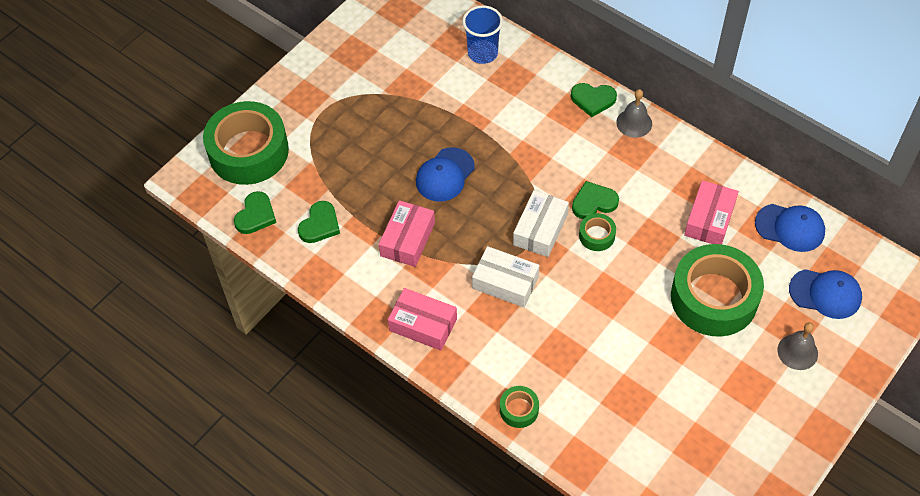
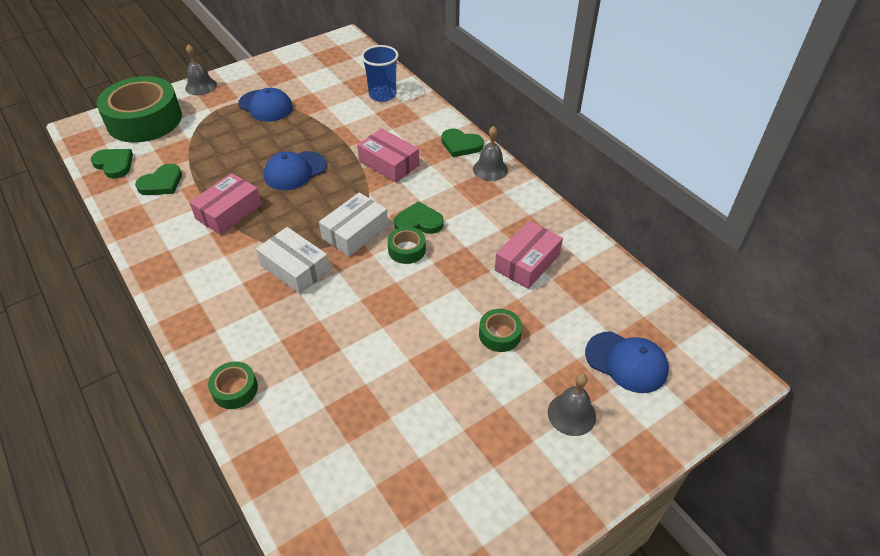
camera: 15 degrees right, 10 degrees down
(255, 215) = (114, 164): green heart -> green heart turned 90 degrees counterclockwise
(280, 90) = (201, 86): none -> grey bell
(423, 324) = (194, 284): pink box -> pink box (389, 163)
(714, 298) = (499, 334): green tape -> green tape, size x0.43
(790, 228) = (610, 289): blue cap -> blue cap (266, 106)

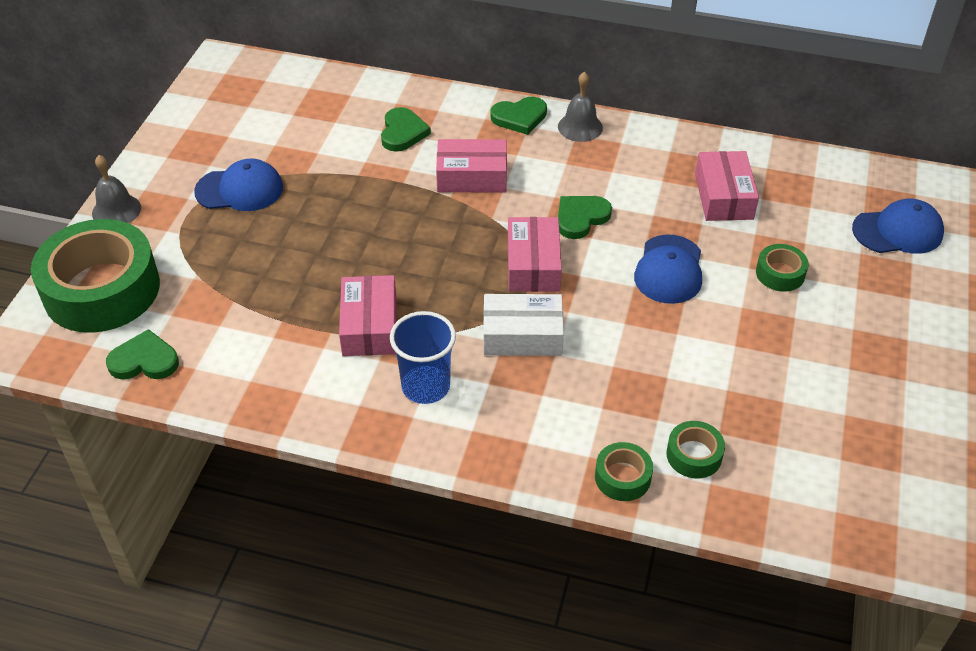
camera: 40 degrees left, 0 degrees up
(161, 183) = (241, 345): green heart -> green heart (403, 132)
(295, 171) = (381, 241): blue cap -> blue cap (669, 270)
(355, 232) = (533, 265): white box -> pink box
(382, 95) = (362, 106): blue cup -> blue cup (426, 387)
(406, 250) = (605, 251): green tape -> green tape (694, 455)
(571, 414) = (909, 299): grey bell -> none

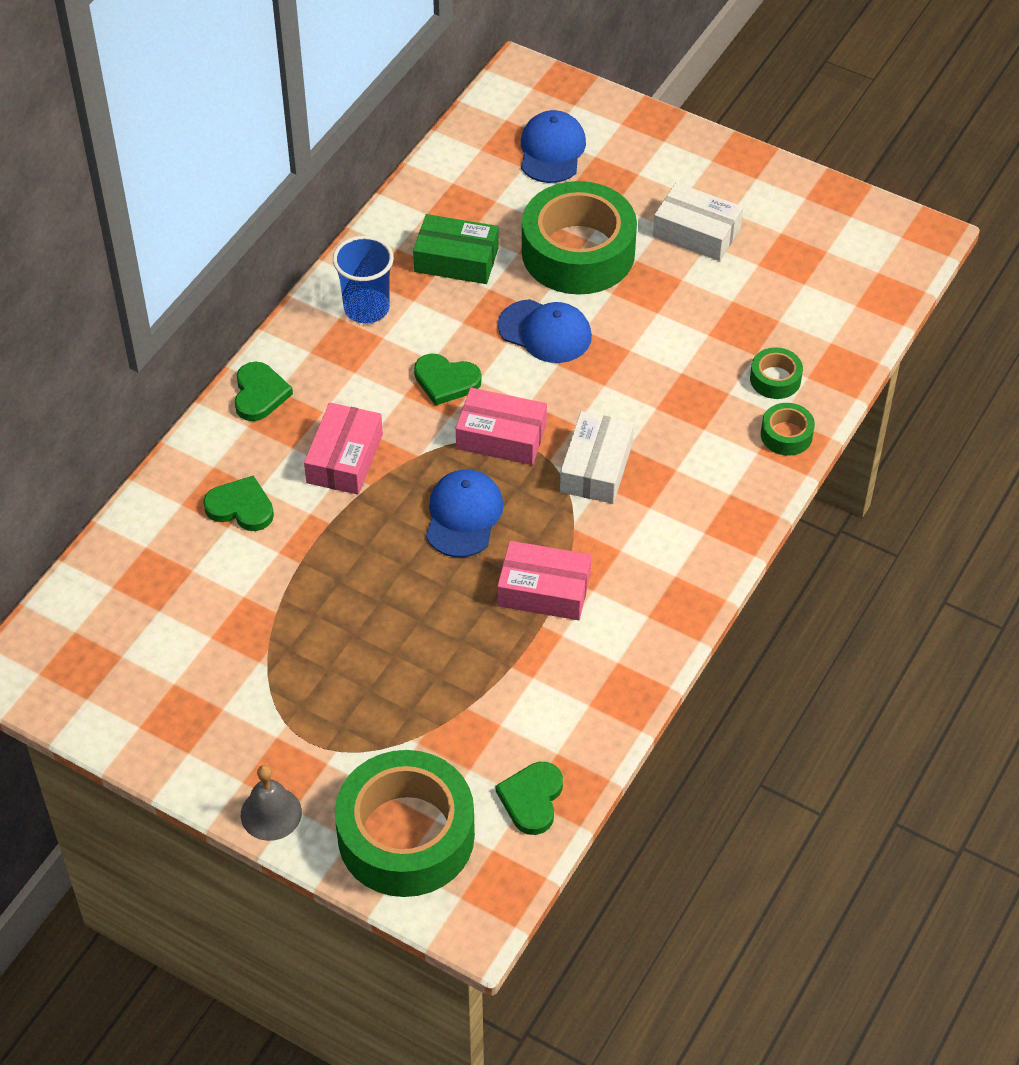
camera: 75 degrees left, 5 degrees up
(240, 190) = (282, 682): blue cap -> blue cap (463, 515)
(426, 387) = (640, 558): blue cup -> blue cup (366, 308)
(580, 127) = (299, 345): grey bell -> none
(581, 218) = (446, 381): green heart -> green heart turned 45 degrees counterclockwise
(723, 196) = (456, 260): pink box -> green box
(780, 273) = (578, 252): green tape -> green tape, size x2.33
(859, 356) = (696, 232): none -> white box

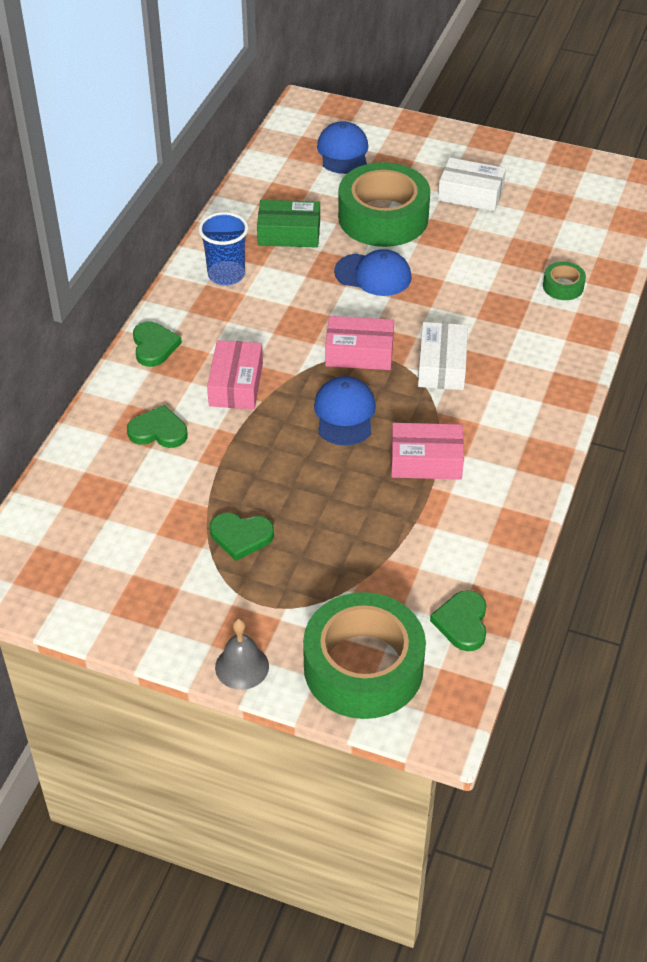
camera: 10 degrees left, 5 degrees down
(446, 381) = (304, 319): green heart -> green heart (241, 536)
(786, 435) = (584, 324): green tape -> none

